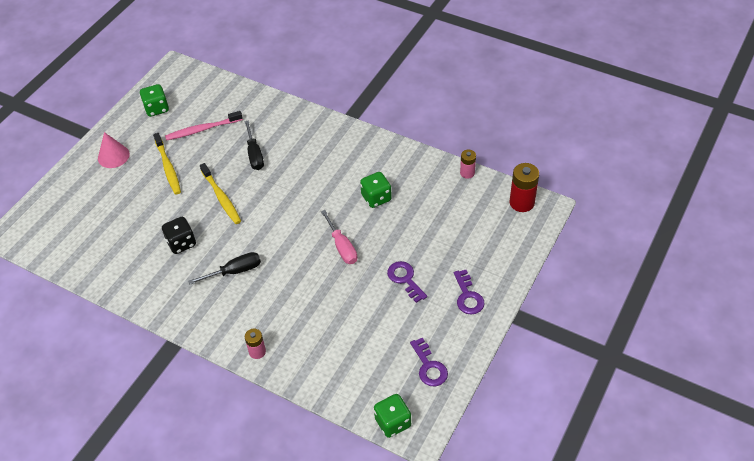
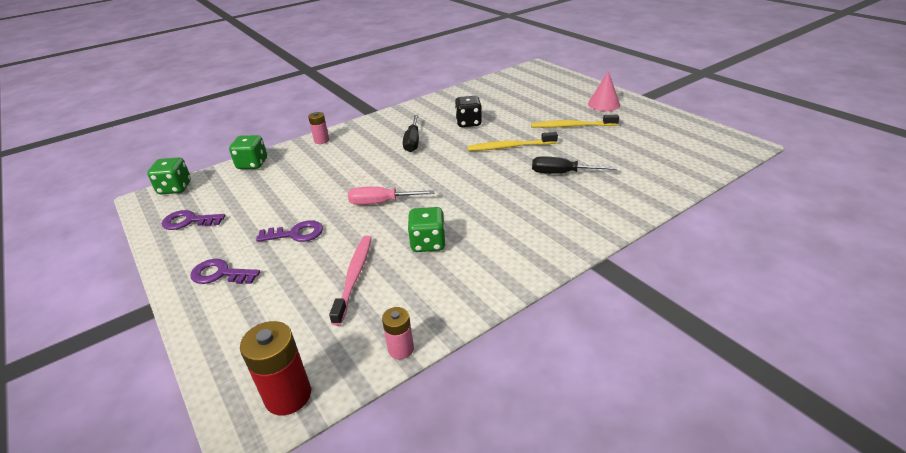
camera: 115 degrees right, 15 degrees down
(156, 109) = (668, 128): green dice -> green dice (252, 164)
(202, 129) = (621, 149): pink toothbrush -> pink toothbrush (354, 277)

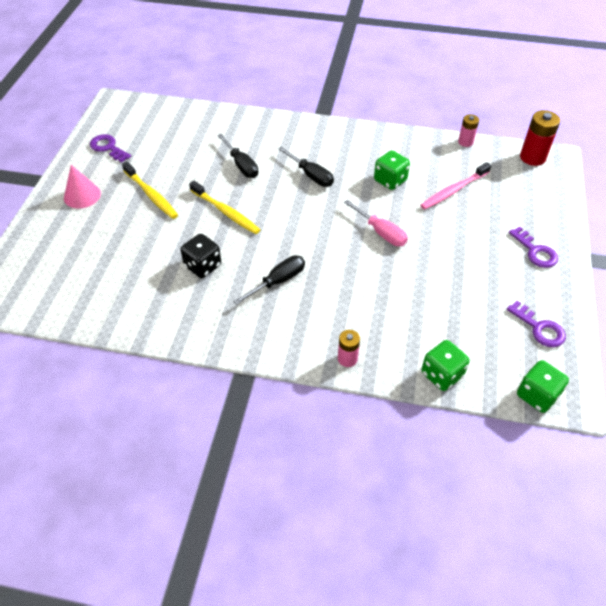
camera: 135 degrees left, 15 degrees up
(296, 234) = (463, 249): purple key -> purple key (108, 148)
(500, 202) = (311, 175): none -> black screwdriver

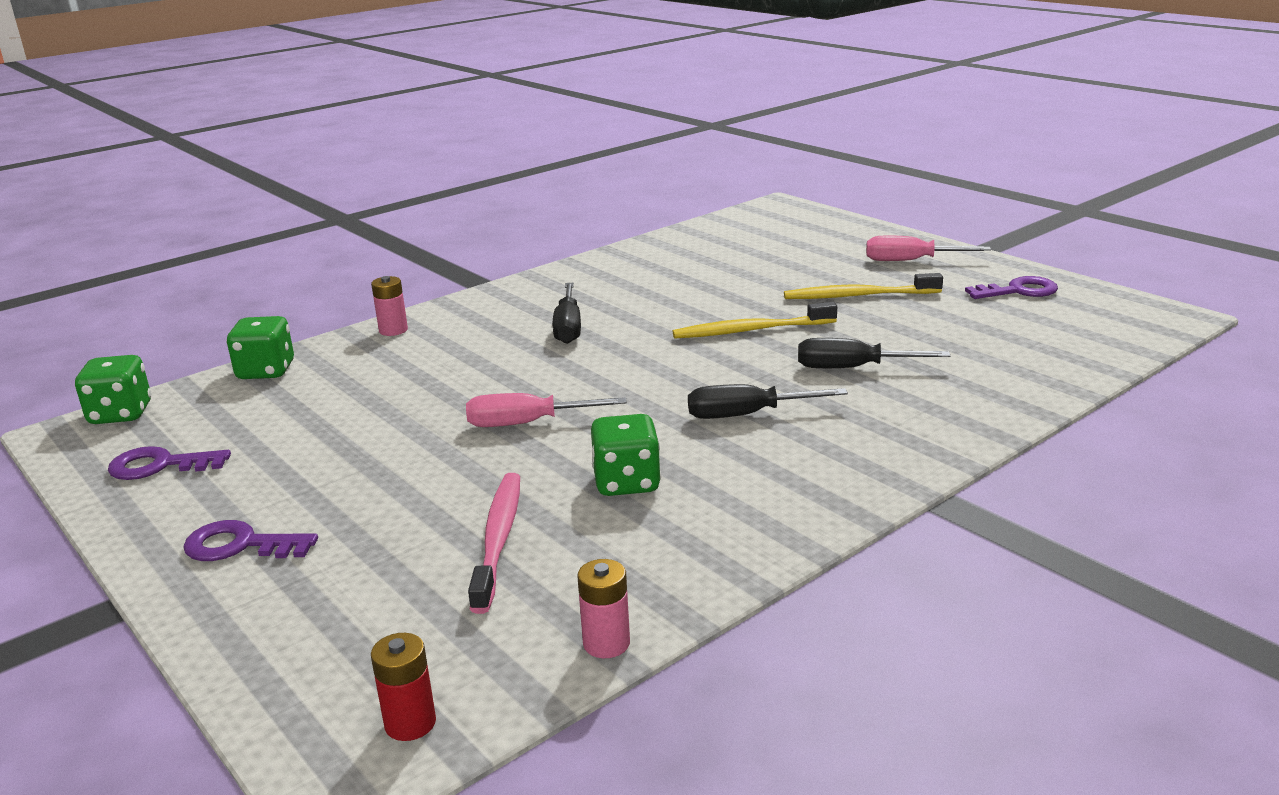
camera: 130 degrees right, 25 degrees down
(82, 195) = (911, 261): pink cone -> pink screwdriver
(203, 266) = (668, 295): black dice -> none
(532, 157) = (410, 723): red battery -> red battery, size x0.60

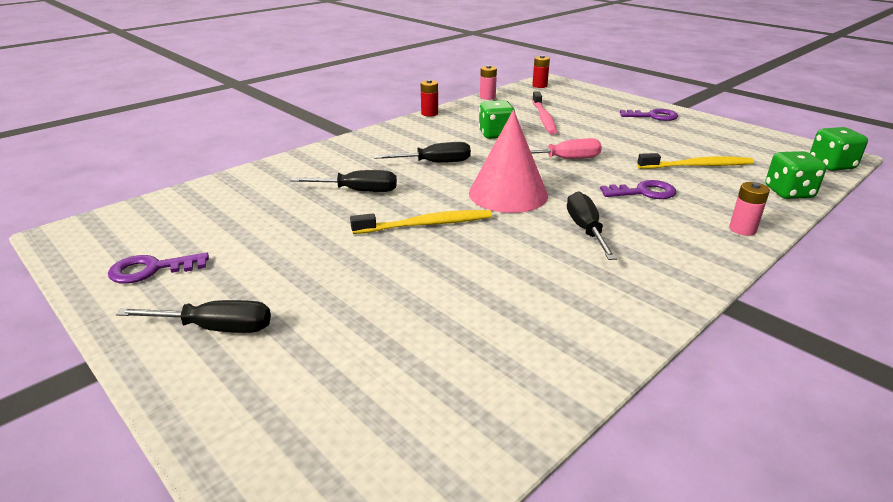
camera: 175 degrees right, 5 degrees up
(160, 465) = (748, 141): purple key -> purple key (643, 192)
(642, 366) = (508, 194): none -> pink cone
(771, 558) = (429, 113): none -> red battery
(858, 296) = (314, 265): yellow toothbrush -> yellow toothbrush (697, 166)
(911, 261) = (215, 328): pink screwdriver -> black screwdriver

